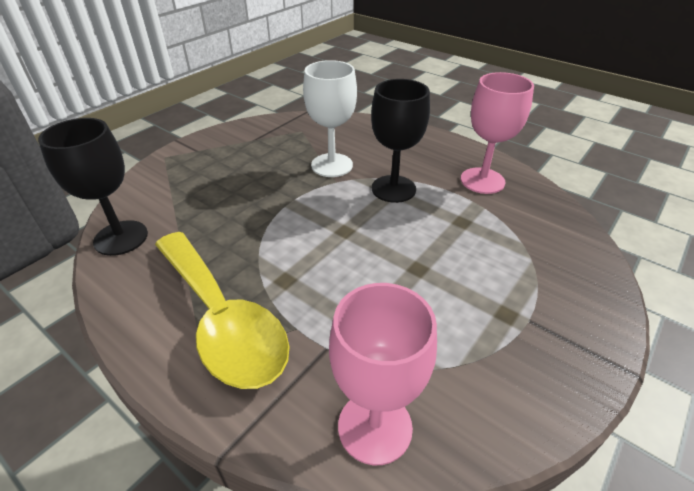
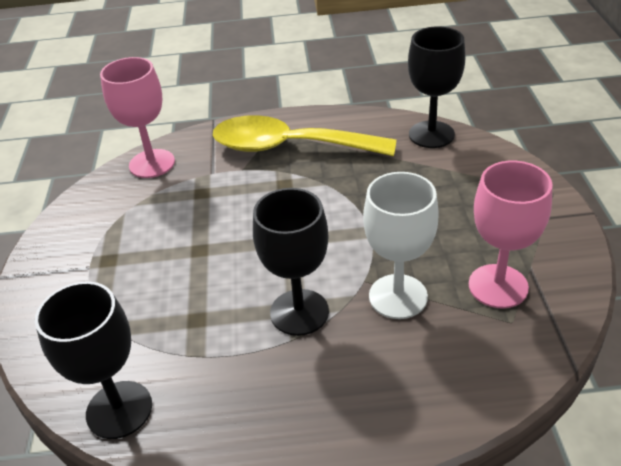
camera: 140 degrees right, 0 degrees up
(482, 181) = (214, 398): pink goblet -> pink goblet (498, 286)
(545, 204) = (119, 409): none -> black goblet

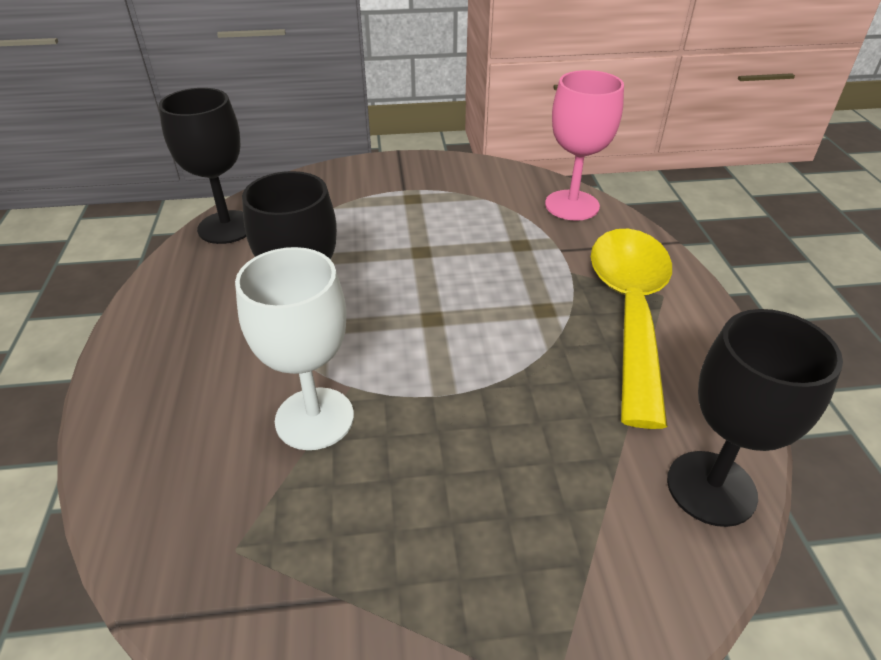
camera: 85 degrees right, 0 degrees up
(498, 286) = (309, 541): pink goblet -> none

